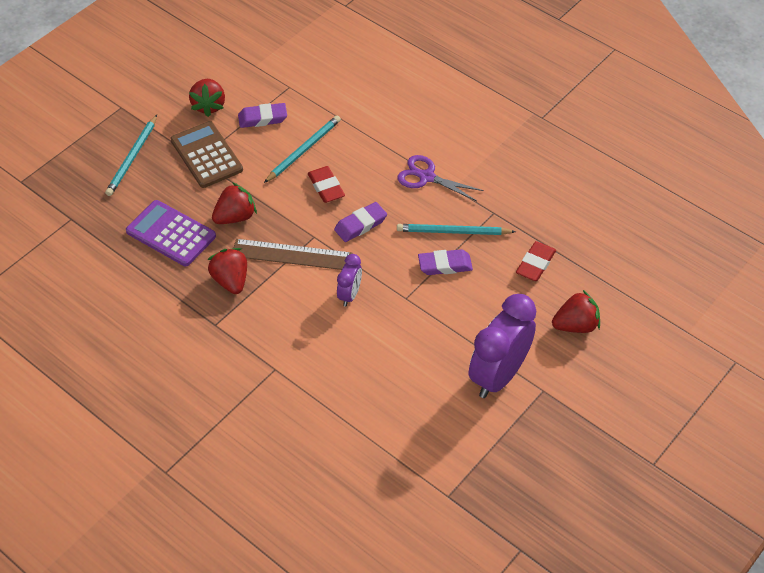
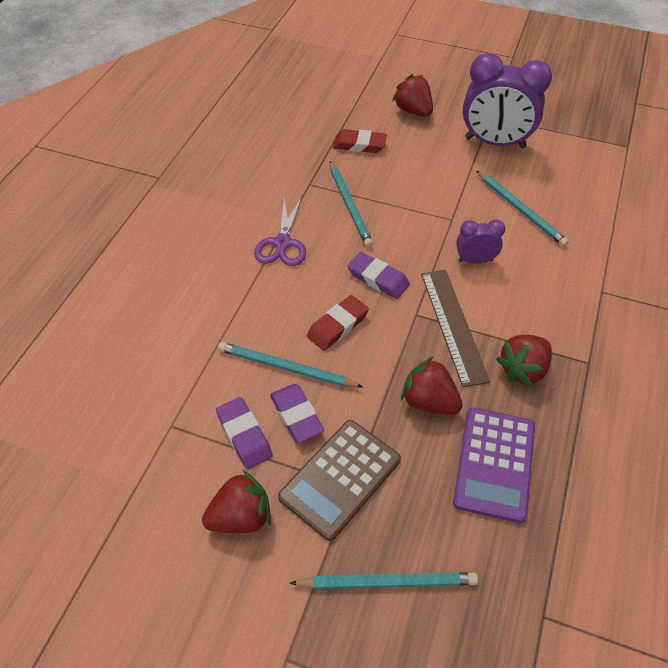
camera: 110 degrees left, 0 degrees up
(394, 354) = (520, 210): none -> turquoise pencil
(445, 265) = (395, 201): purple eraser -> purple eraser (296, 415)

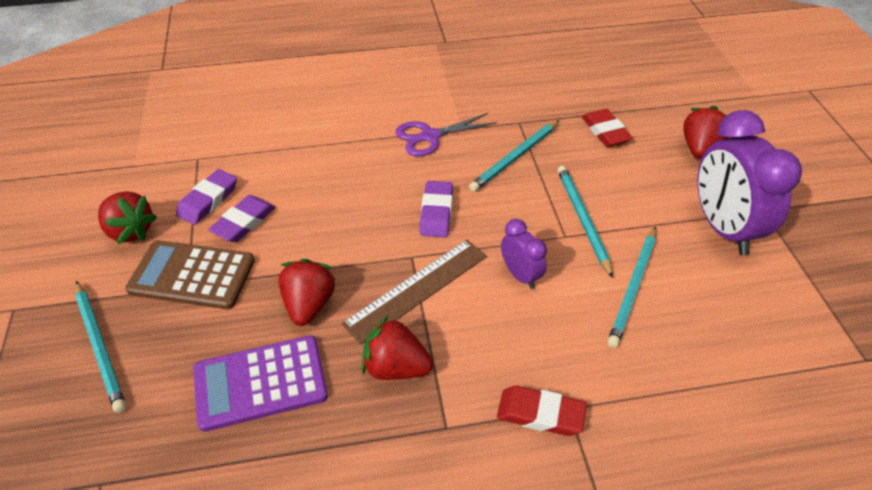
camera: 60 degrees right, 5 degrees down
(286, 368) = (290, 196): turquoise pencil -> turquoise pencil (582, 220)
(337, 326) = (358, 208): red eraser -> red eraser (540, 414)

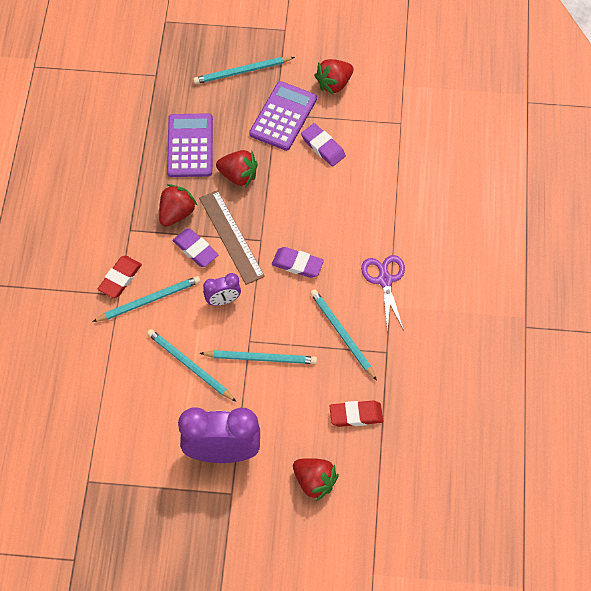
camera: 105 degrees right, 15 degrees up
(192, 275) = (283, 116): brown calculator -> purple calculator
(208, 200) = (351, 127): purple eraser -> purple eraser (195, 249)
(559, 362) = (149, 300): none -> turquoise pencil

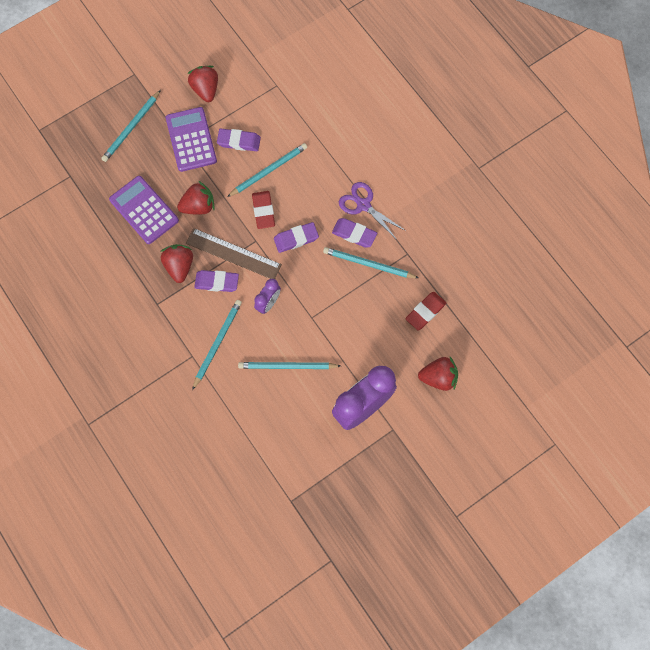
camera: 40 degrees left, 10 degrees up
(120, 278) = (182, 344): red eraser -> red eraser (263, 211)
(261, 358) = (330, 323): turquoise pencil -> turquoise pencil (269, 170)
(334, 84) = (205, 89): red strawberry -> red strawberry turned 150 degrees clockwise
(353, 299) = (354, 234): none -> purple eraser

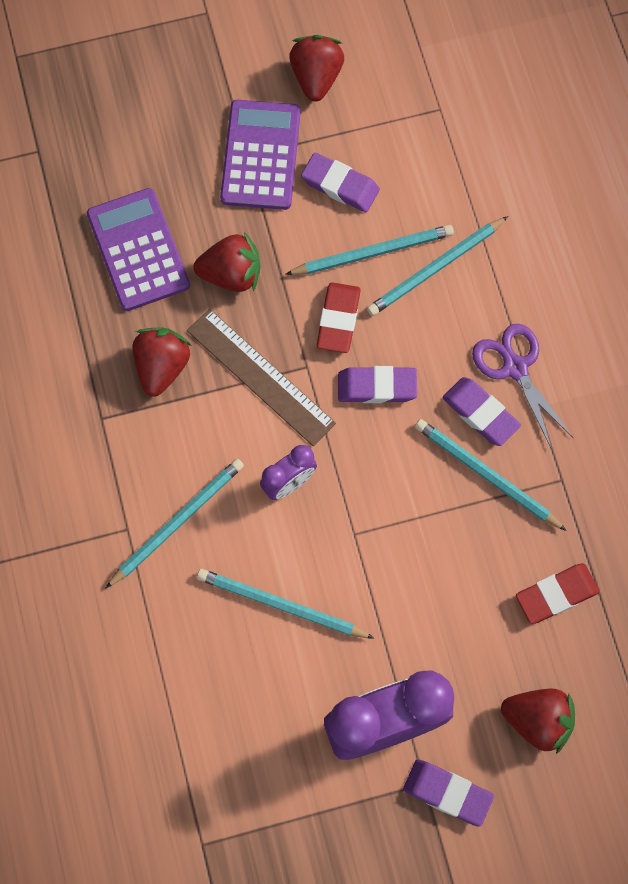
camera: 20 degrees right, 0 degrees up
(131, 128) = (168, 102): turquoise pencil -> turquoise pencil (435, 268)
(217, 282) = (214, 416): purple eraser -> purple eraser (447, 793)

